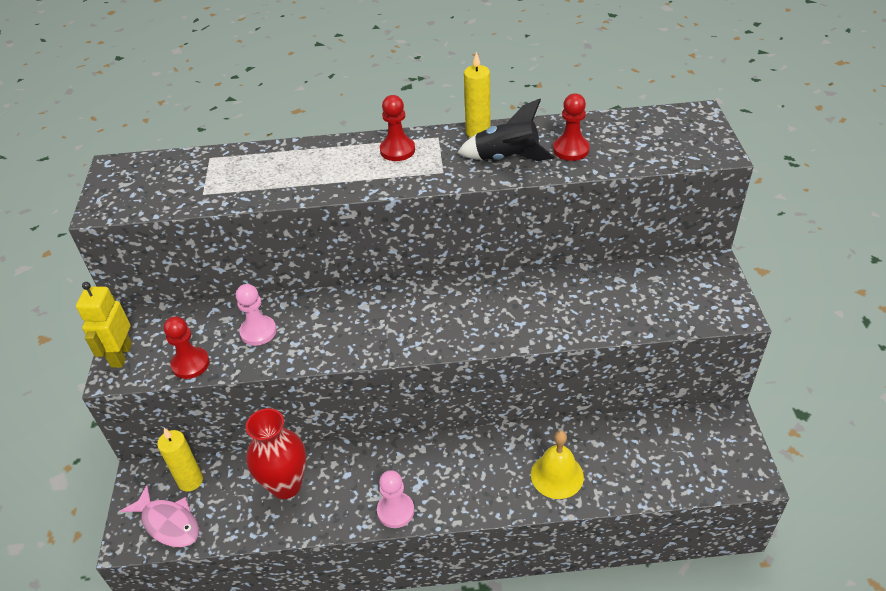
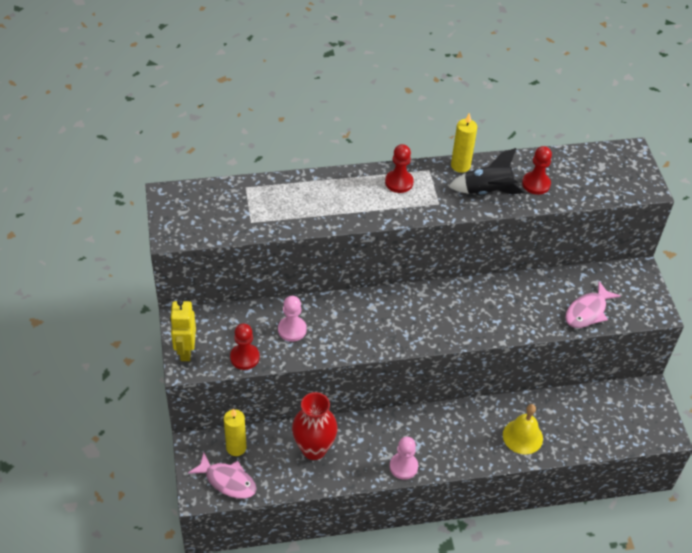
camera: 10 degrees left, 5 degrees up
(641, 312) = (587, 311): none -> pink fish

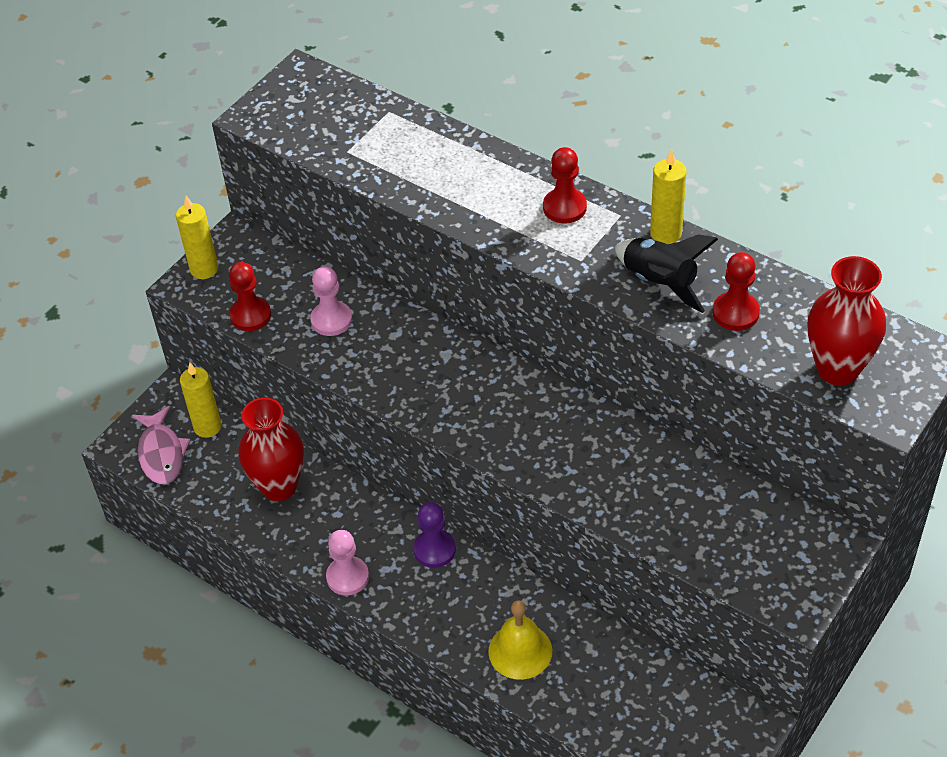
camera: 50 degrees right, 0 degrees up
(185, 351) = (204, 269): yellow robot -> yellow candle
(428, 420) = (434, 550): none -> purple pawn
(587, 311) = (700, 539): pink fish -> none
(606, 182) = (837, 369): none -> red vase

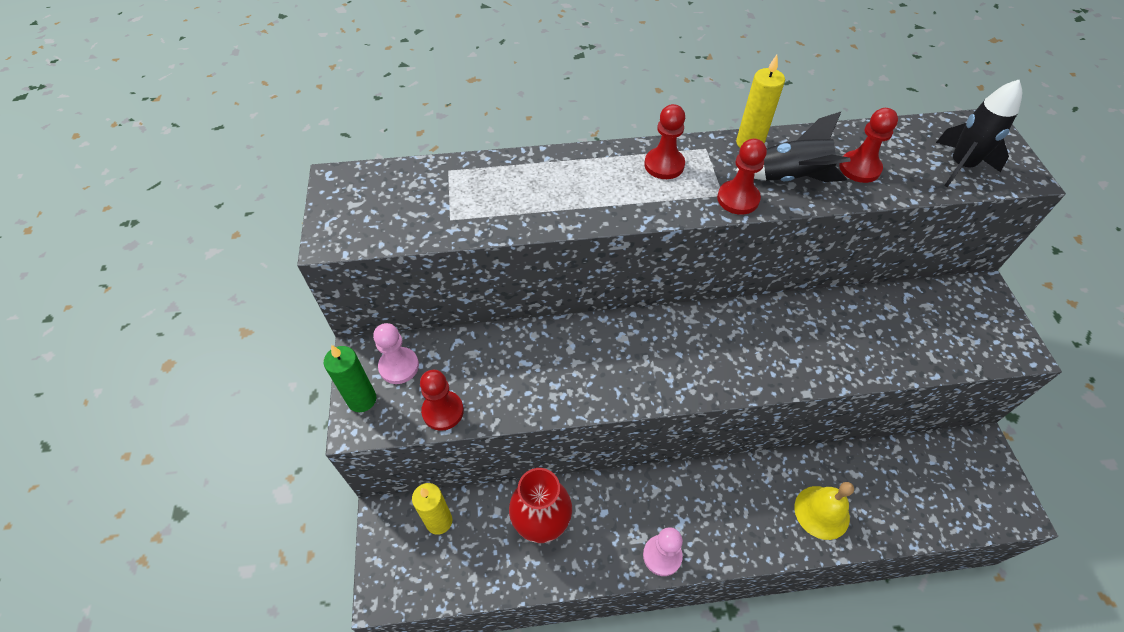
camera: 45 degrees left, 5 degrees up
(161, 453) = (423, 573): pink fish -> none
(204, 269) = (362, 399): yellow candle -> green candle
(331, 320) = (512, 370): pink pawn -> pink pawn (399, 366)
(434, 550) = (694, 485): purple pawn -> none
(589, 271) = (738, 199): none -> red pawn
(837, 369) = (960, 166): red vase -> black rocket

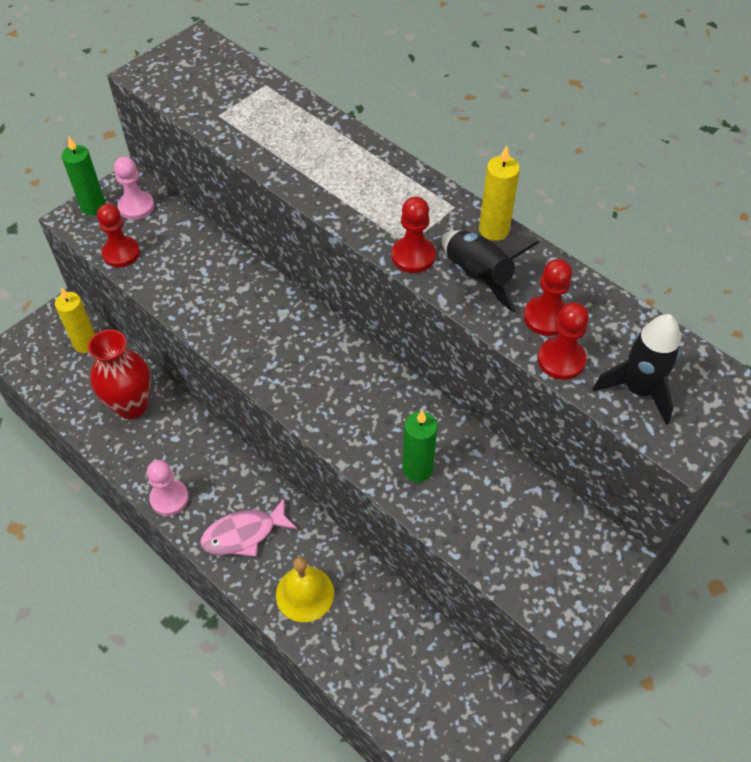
camera: 50 degrees right, 0 degrees up
(664, 165) = (403, 192): red pawn -> red pawn (561, 360)
(738, 520) = (244, 534): none -> pink fish
(844, 349) = (417, 469): none -> green candle

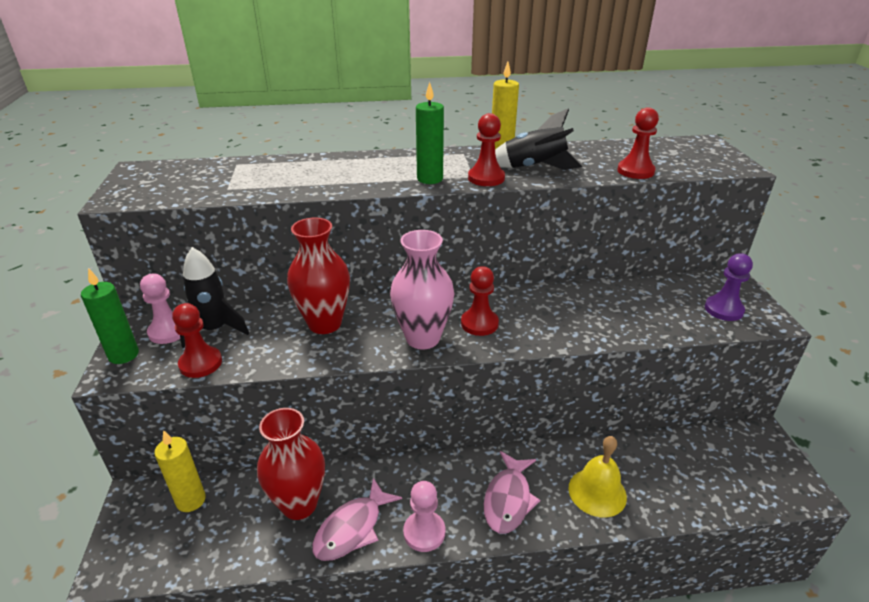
camera: 50 degrees left, 20 degrees down
(138, 452) = (352, 528): none -> pink fish
(228, 285) = (325, 324): none -> red vase
(268, 359) = (423, 338): none -> pink vase
(417, 469) = (600, 319): green candle -> green candle (430, 179)
(539, 566) = (723, 309): none -> purple pawn
(546, 317) = (595, 163): red pawn -> red pawn (479, 323)
(638, 390) = (683, 162): black rocket -> black rocket (215, 330)

